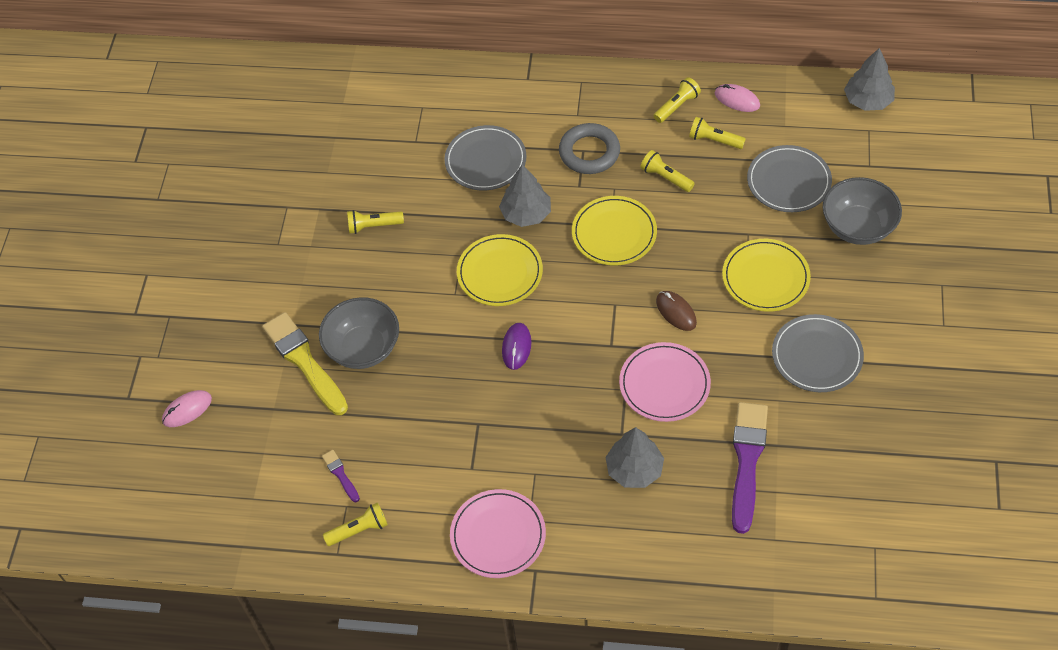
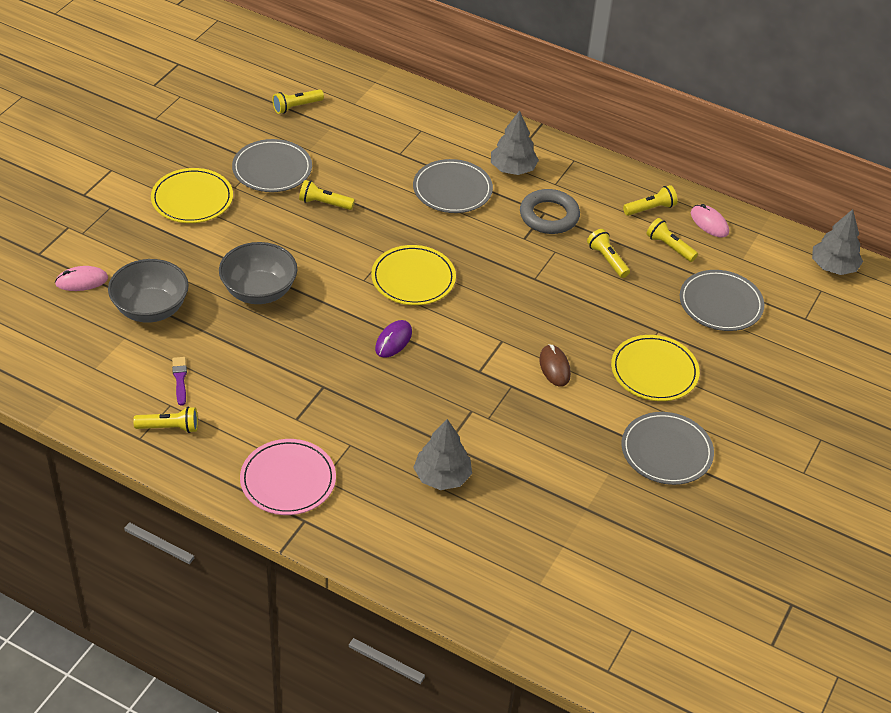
camera: 15 degrees right, 10 degrees down
(289, 129) = (296, 107): none -> yellow flashlight
(303, 209) = (272, 169): none -> grey plate
(304, 361) = (202, 282): yellow brush -> none
(526, 214) = (464, 242): grey tree -> grey tree (512, 169)
(614, 233) = (534, 285): yellow plate -> yellow plate (192, 199)
(664, 384) = (510, 420): pink plate -> none
(747, 461) = (550, 510): purple brush -> none
(857, 227) = (765, 363): grey bowl -> grey bowl (151, 309)

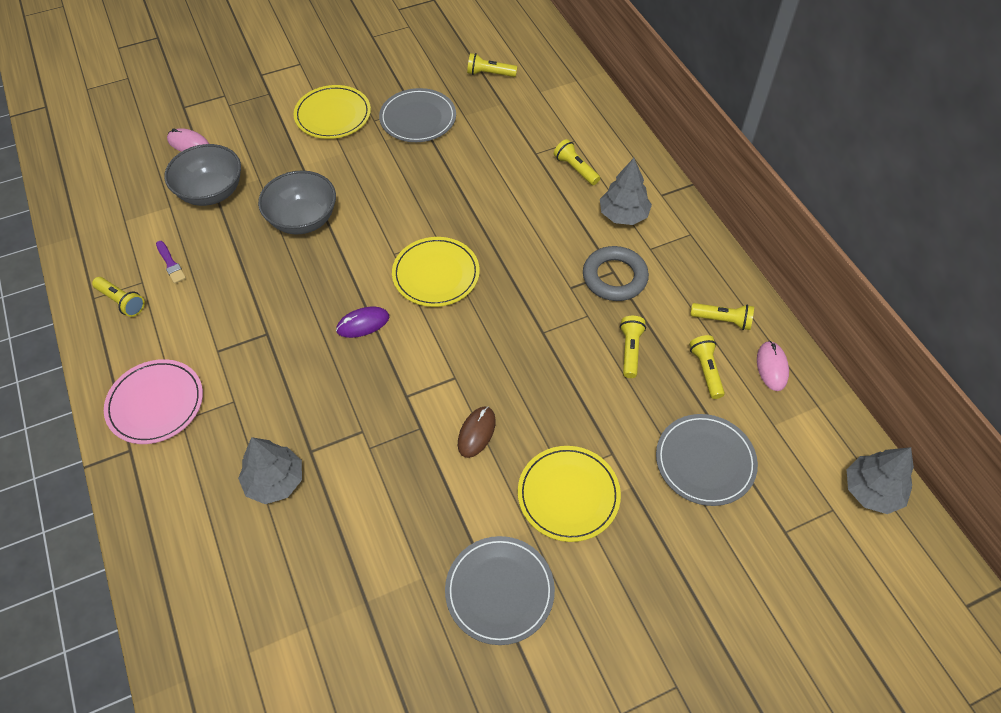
camera: 40 degrees right, 10 degrees up
(180, 379) = (171, 264): purple brush -> purple brush turned 120 degrees clockwise
(324, 203) = (429, 168): yellow flashlight -> yellow flashlight (575, 169)
(452, 189) = (549, 208): grey plate -> none

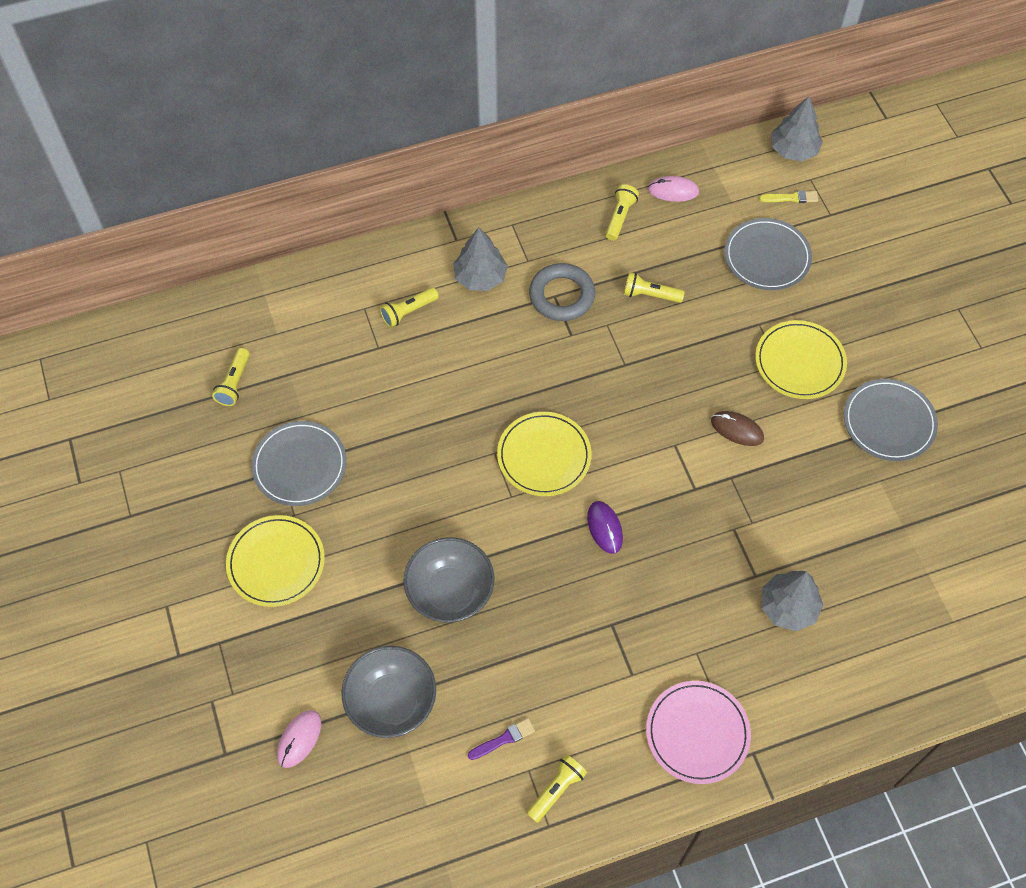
camera: 85 degrees left, 5 degrees up
(706, 370) = (675, 240): yellow flashlight -> none
(797, 487) = (791, 198): none -> yellow brush

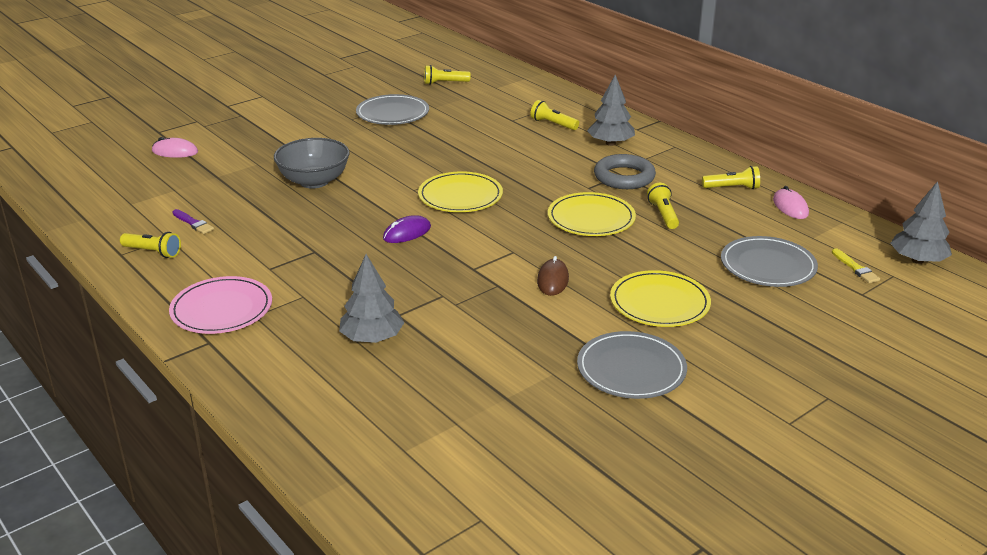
camera: 70 degrees right, 30 degrees down
(276, 562) = (310, 120): yellow plate -> yellow plate (591, 218)
(391, 702) = (213, 176): grey bowl -> none

